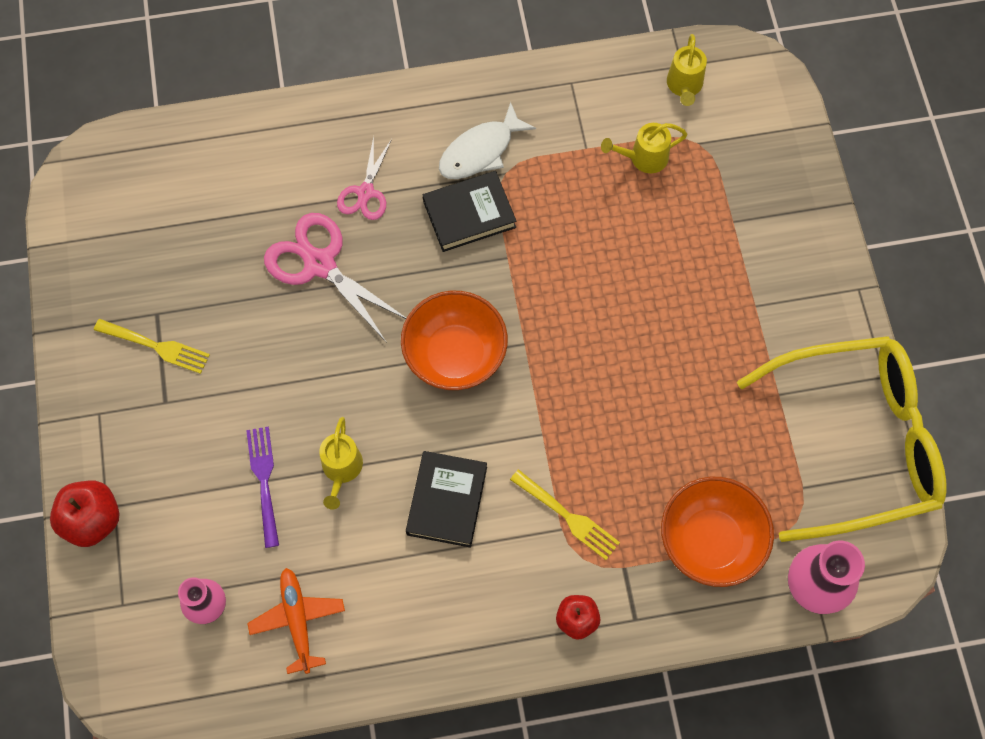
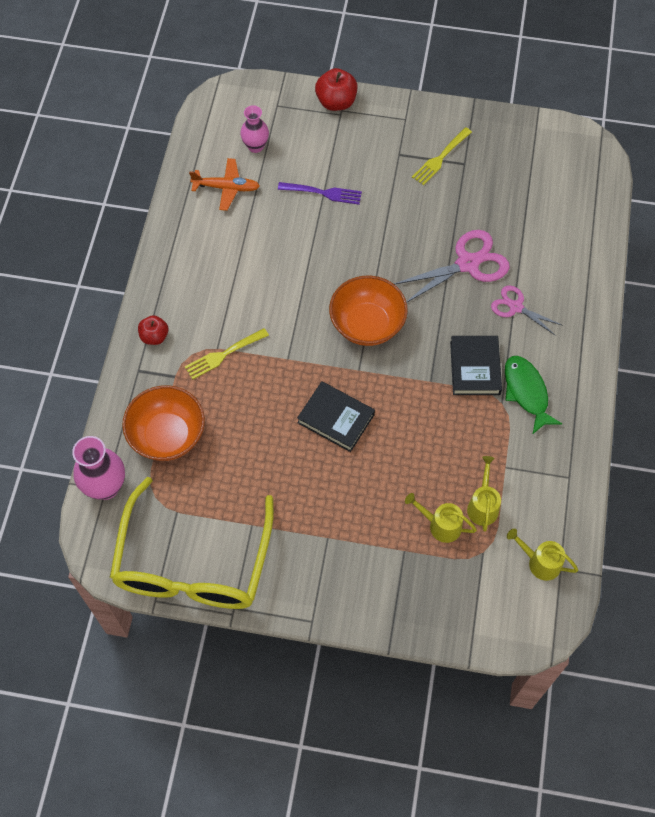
camera: 110 degrees right, 5 degrees down
(341, 470) = (312, 236): yellow watering can -> yellow watering can (440, 525)
(447, 501) = (266, 288): black book -> black book (335, 418)
(480, 151) = (526, 392): white fish -> green fish

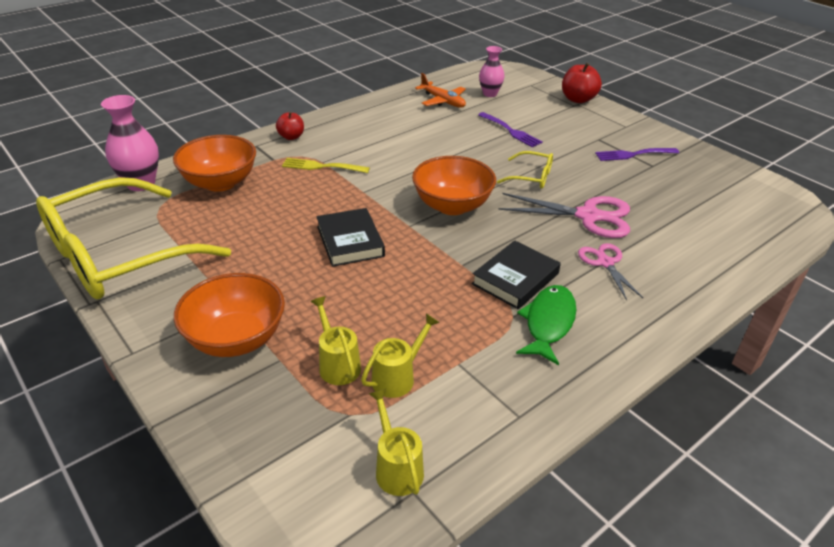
camera: 40 degrees right, 25 degrees down
(361, 558) = (236, 339): none -> orange bowl
(391, 245) = (531, 177): none -> yellow glasses
(440, 158) = (633, 154): yellow fork -> purple fork

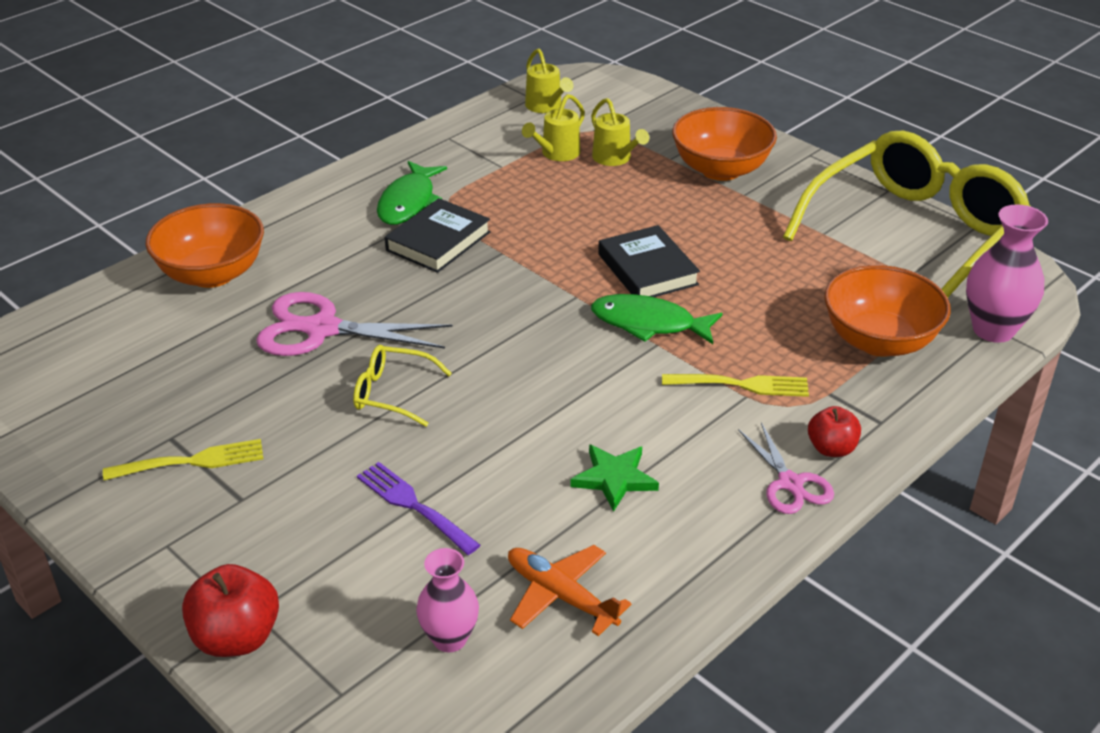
camera: 175 degrees right, 0 degrees up
(363, 203) = (649, 323): none -> green fish
(409, 133) = (614, 478): none -> green star
(452, 206) = (519, 330): orange bowl -> orange bowl (212, 274)
(605, 263) = (323, 267): pink scissors -> pink scissors (790, 483)
(633, 154) = (191, 462): purple fork -> yellow fork

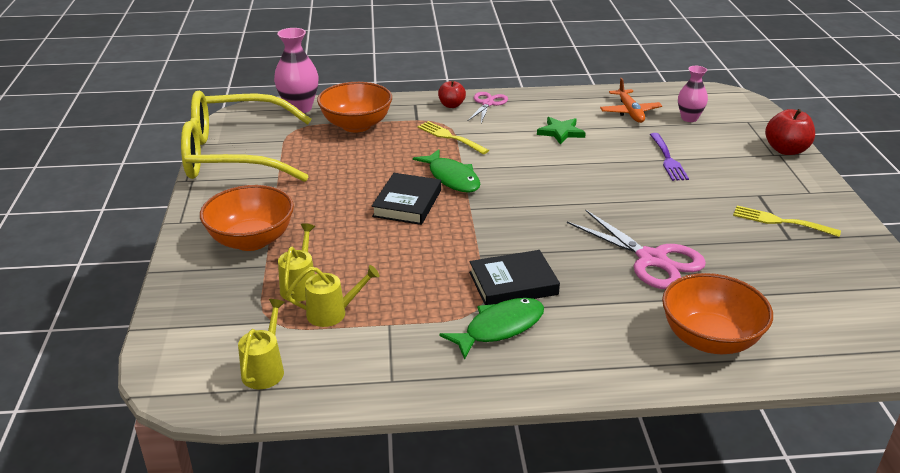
camera: 140 degrees left, 5 degrees down
(392, 393) = (636, 206): yellow glasses -> none

